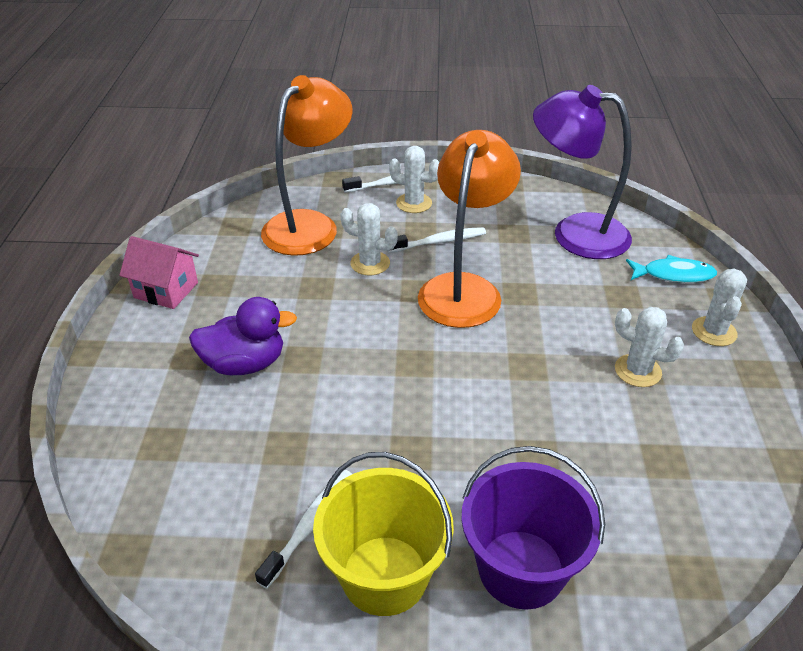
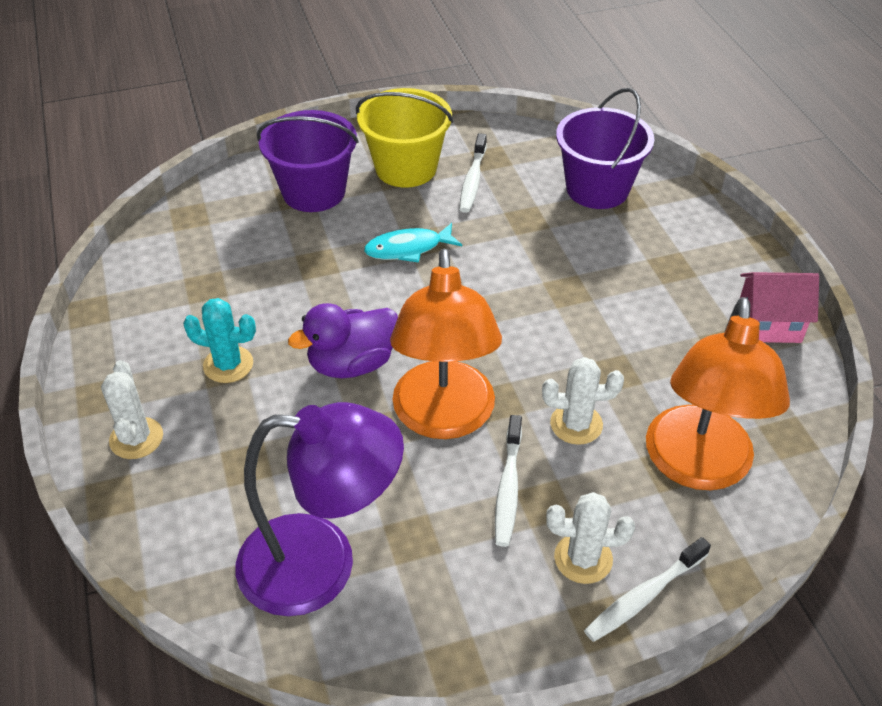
camera: 160 degrees right, 5 degrees up
(178, 466) = (597, 189): none -> purple bucket
(245, 364) = (616, 272): purple duck -> purple duck (352, 364)
(439, 242) = (508, 488): white toothbrush -> white toothbrush turned 45 degrees counterclockwise
(637, 371) = (228, 365): white cactus -> turquoise cactus
(673, 275) = (176, 520): turquoise fish -> turquoise fish (408, 248)

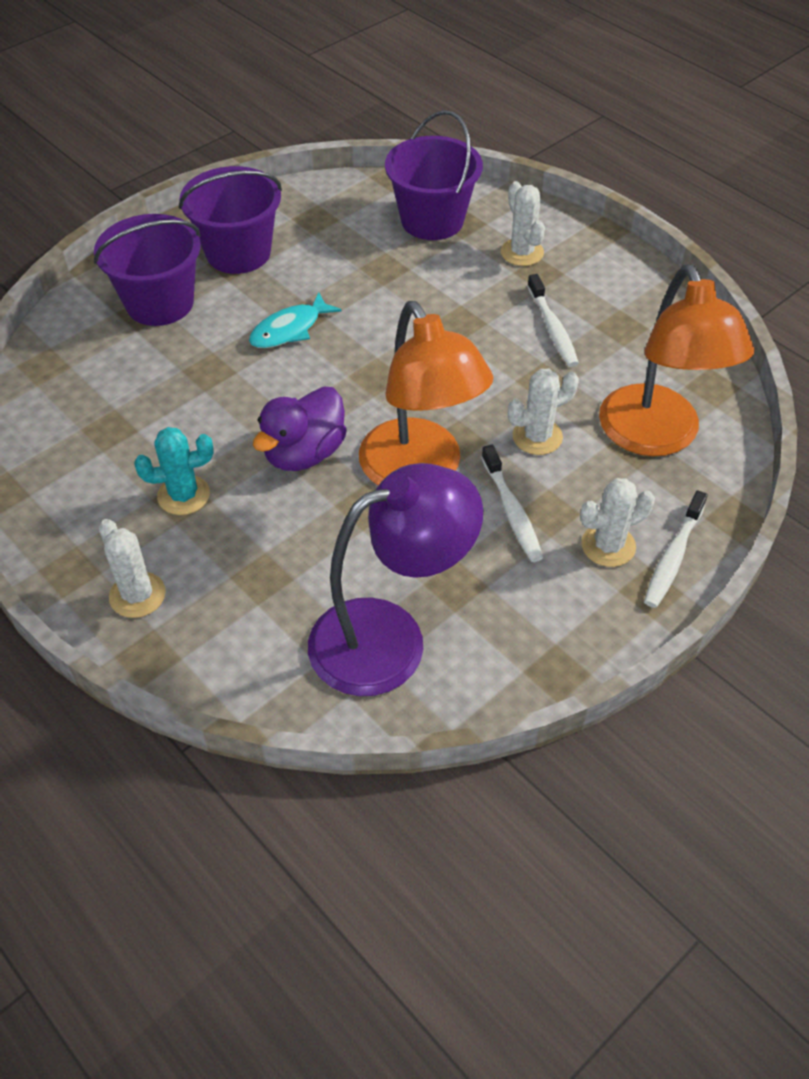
camera: 25 degrees left, 5 degrees up
(406, 168) = (238, 252): yellow bucket -> purple bucket
(472, 180) = (311, 246): white toothbrush -> white toothbrush (552, 328)
(666, 243) = (522, 252): none -> white cactus
(769, 324) = (646, 297): pink house -> none

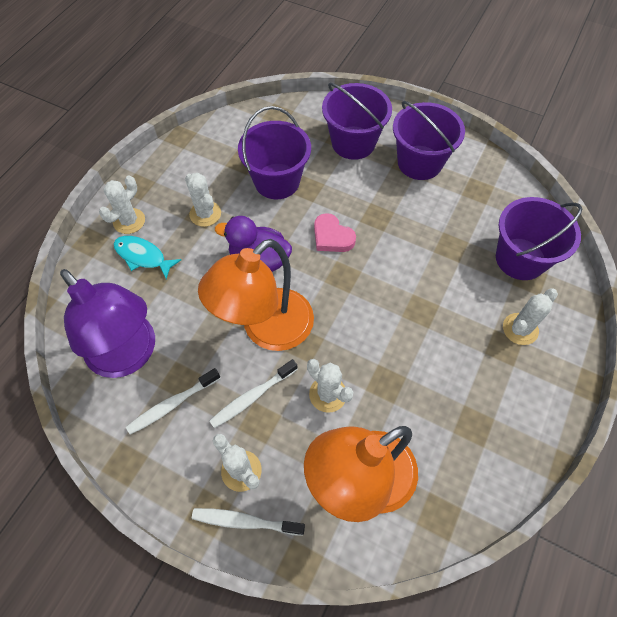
camera: 70 degrees right, 10 degrees up
(175, 399) = (277, 181): none -> purple bucket
(183, 495) = (205, 214): turquoise cactus -> white cactus
(290, 329) = (363, 215): turquoise fish -> turquoise fish (143, 256)
(308, 369) = (332, 237): none -> pink heart
(552, 328) = (445, 374): white toothbrush -> white toothbrush (172, 404)

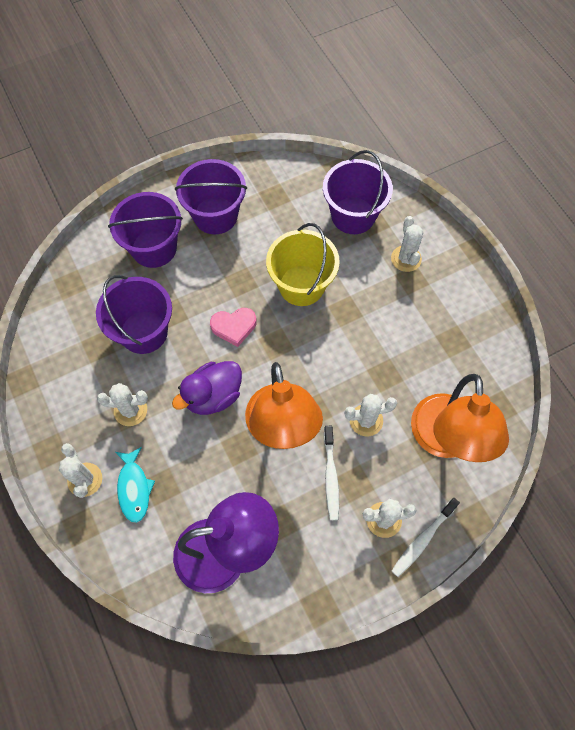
camera: 55 degrees left, 5 degrees up
(143, 256) = (134, 488): turquoise fish -> turquoise fish turned 75 degrees counterclockwise
(172, 404) = (295, 541): white toothbrush -> none
(414, 261) = (301, 285): none -> yellow bucket

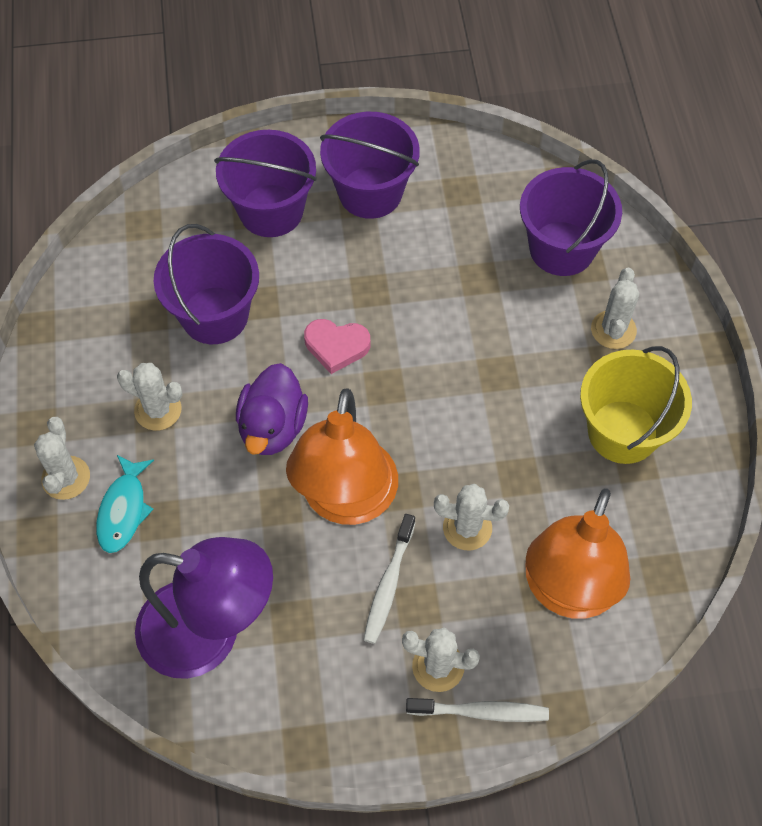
camera: 20 degrees right, 5 degrees down
(213, 396) = (273, 427): purple duck -> purple duck turned 60 degrees counterclockwise
(301, 285) = (451, 320): yellow bucket -> yellow bucket (623, 432)
(422, 539) = (481, 712): white toothbrush -> white toothbrush turned 150 degrees counterclockwise

